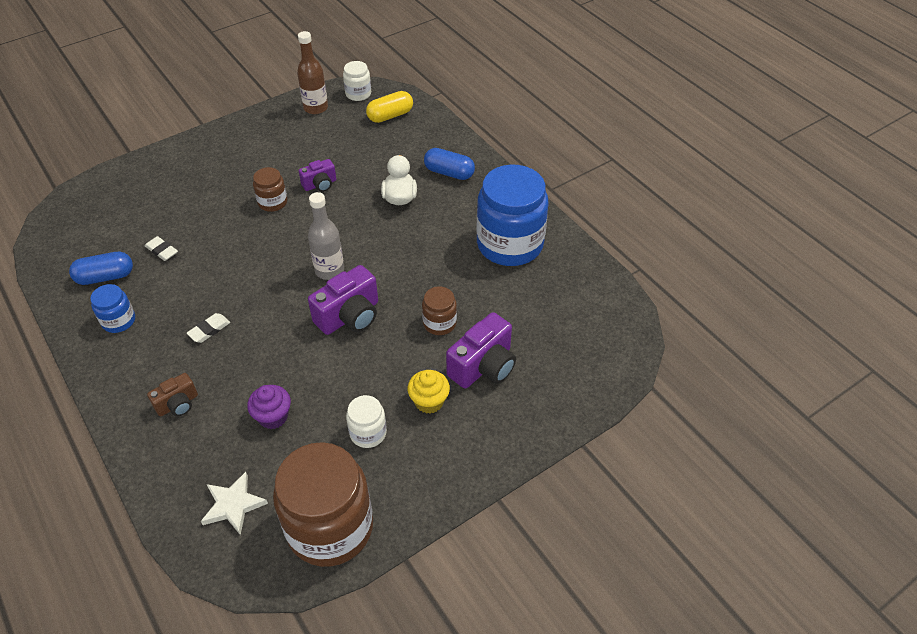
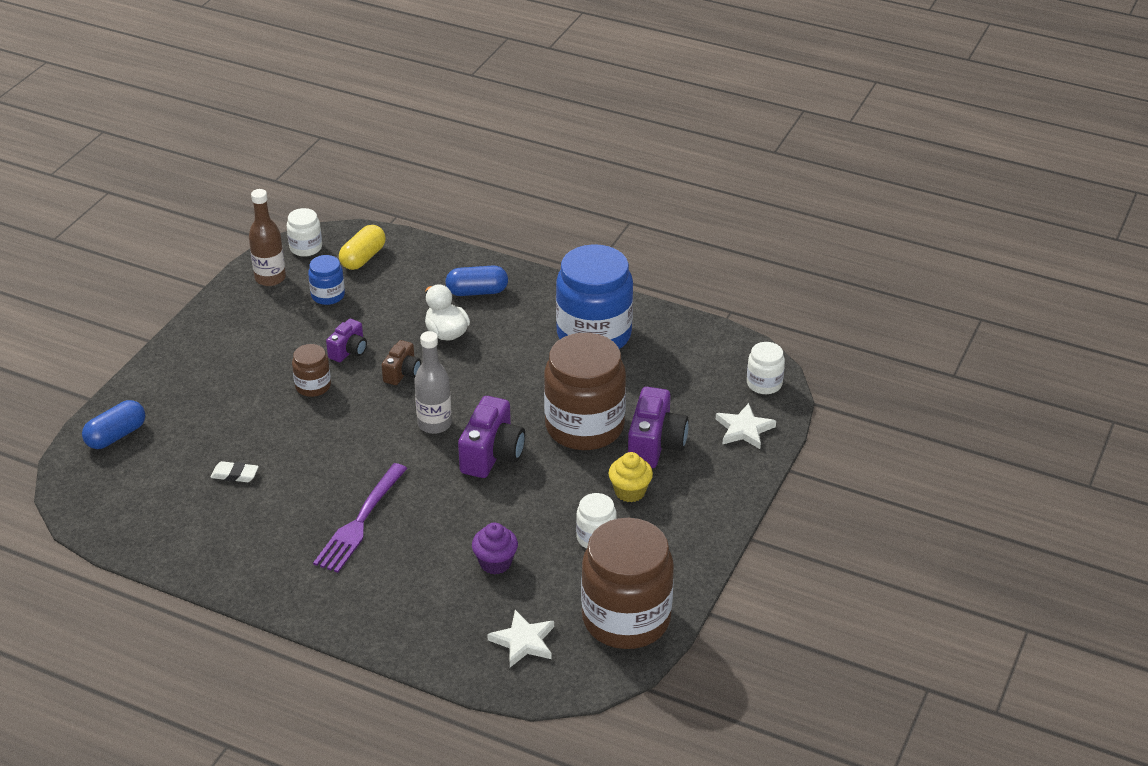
camera: 30 degrees left, 10 degrees down
(105, 277) = (196, 521): blue capsule -> blue capsule (116, 435)
(119, 321) = (254, 552): blue jar -> blue jar (328, 295)
(178, 404) = (391, 592): brown camera -> brown camera (402, 373)
(209, 330) = (360, 521): white eraser -> purple fork
(439, 323) = (584, 426): brown jar -> brown jar, size x2.16
(570, 386) = (744, 429): none -> white star
(619, 349) = (764, 384): none -> white jar

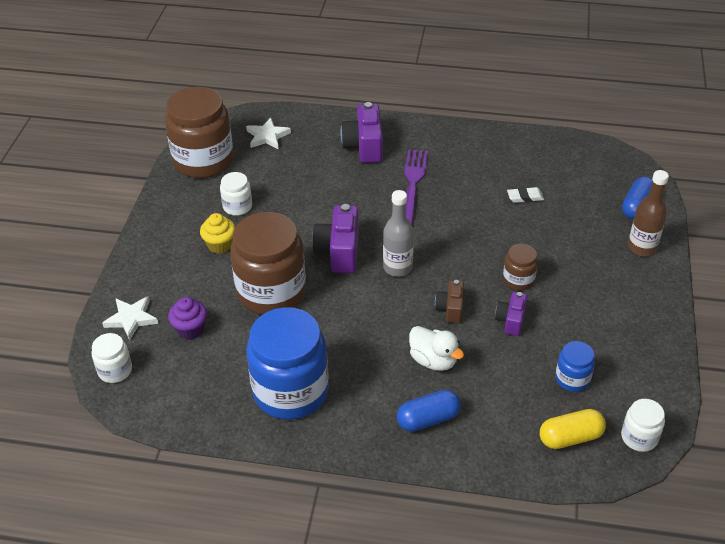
camera: 165 degrees right, 5 degrees up
(270, 278) = (643, 387): brown bottle -> brown bottle (641, 248)
(363, 258) = (570, 437): yellow capsule -> yellow capsule turned 60 degrees clockwise
(495, 563) = (304, 177): purple cupcake -> purple cupcake (190, 329)
(655, 445) = (207, 288): purple camera -> purple camera (364, 146)

